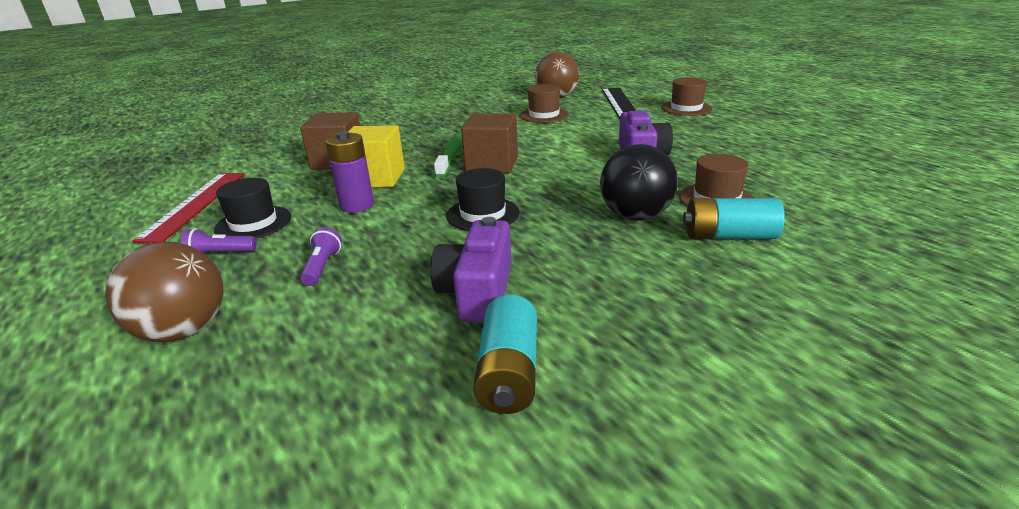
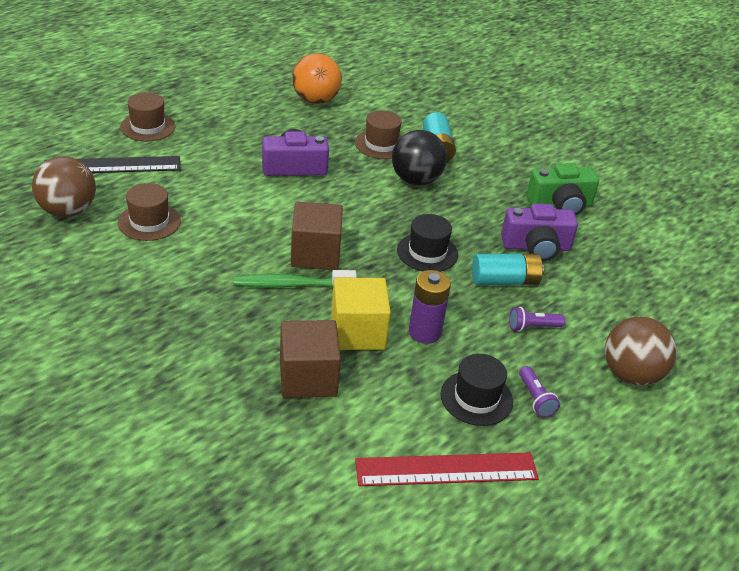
camera: 105 degrees left, 10 degrees up
(509, 372) = (600, 232): turquoise battery -> turquoise battery (504, 280)
(593, 336) = (560, 205): none -> green camera
(801, 166) = (315, 100): none -> orange ball

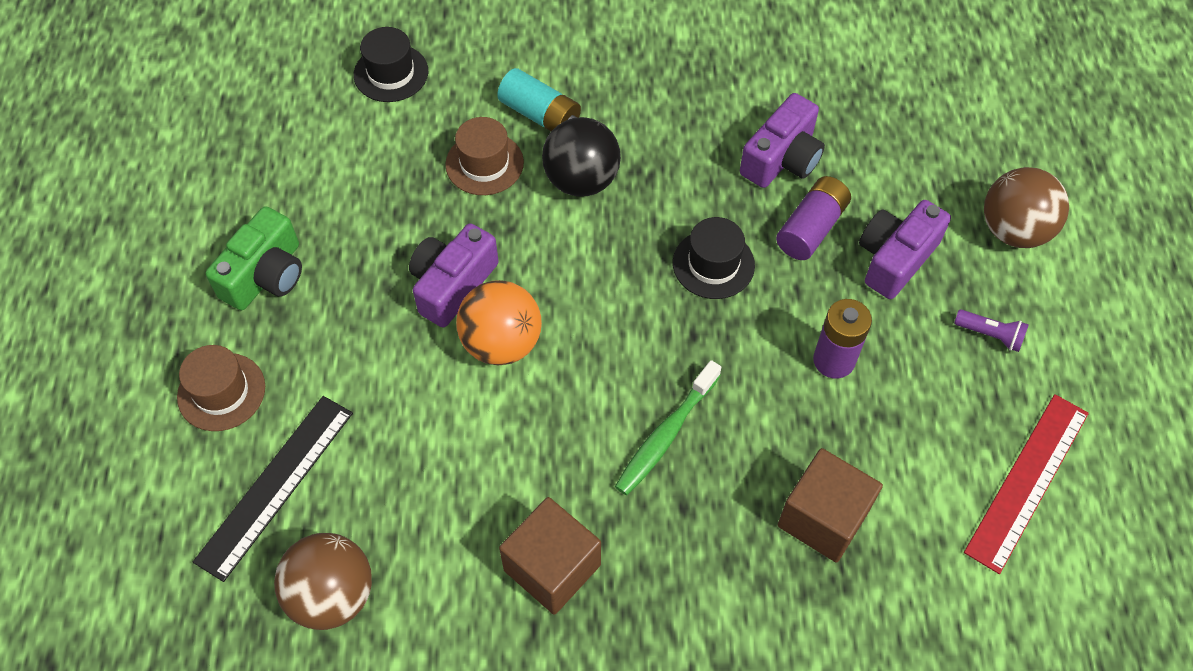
camera: 45 degrees left, 20 degrees up
(149, 222) = (432, 512): brown hat -> none
(315, 100) = (333, 166): orange ball -> orange ball (501, 343)
(315, 254) = (632, 374): brown cube -> brown cube (552, 567)
(357, 332) = (789, 423): yellow cube -> none
(476, 398) = (955, 384): black hat -> black hat (391, 73)
(504, 280) = (811, 228): turquoise battery -> purple battery
(533, 327) = (895, 258): purple flashlight -> purple camera
(560, 205) = (733, 81): green camera -> green camera (266, 275)

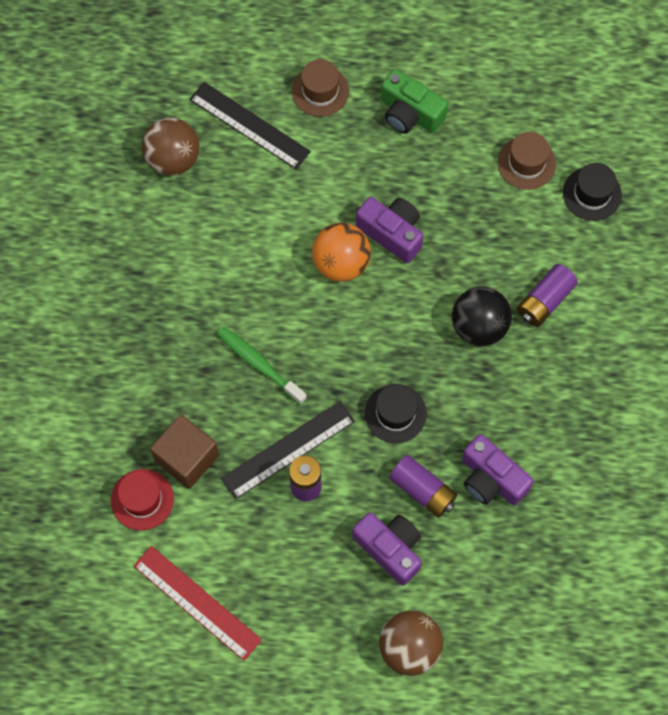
camera: 95 degrees right, 10 degrees up
(484, 163) = (499, 258): brown hat -> brown hat (526, 163)
(540, 115) = (545, 301): turquoise battery -> purple battery
(552, 567) = (174, 285): brown cube -> none
(786, 386) = (288, 450): none -> black ruler
(898, 574) = (142, 499): none -> red hat
(990, 335) = (316, 605): purple flashlight -> none

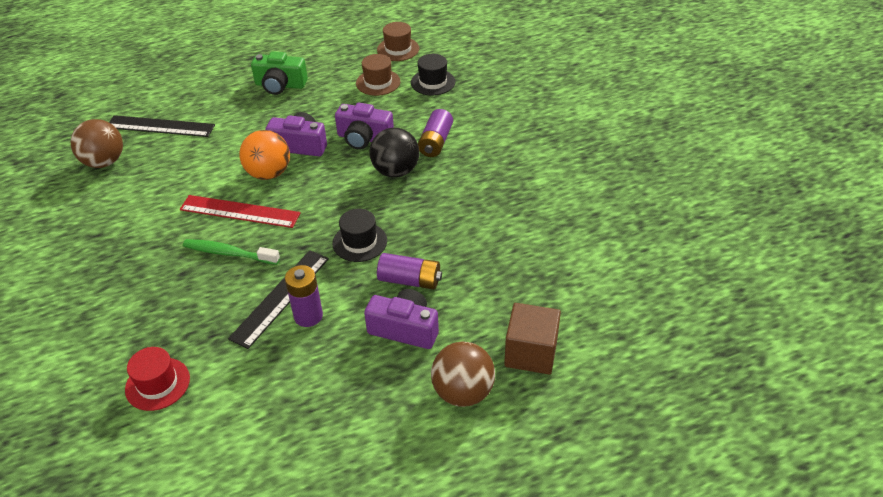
camera: 25 degrees left, 25 degrees down
(187, 458) = (189, 337): brown cube -> brown cube (531, 352)
(197, 603) = (244, 442): red ruler -> red ruler (239, 212)
(320, 91) = (207, 94): brown hat -> brown hat (398, 49)
(491, 479) = (461, 252): purple camera -> purple camera (364, 138)

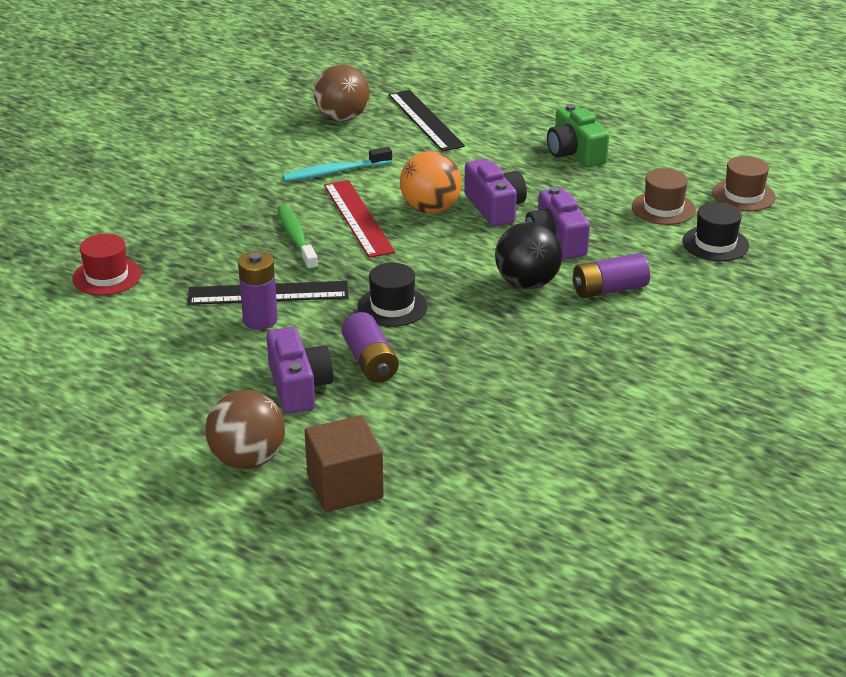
camera: 55 degrees right, 10 degrees down
(169, 197) = (334, 172): none -> turquoise toothbrush

